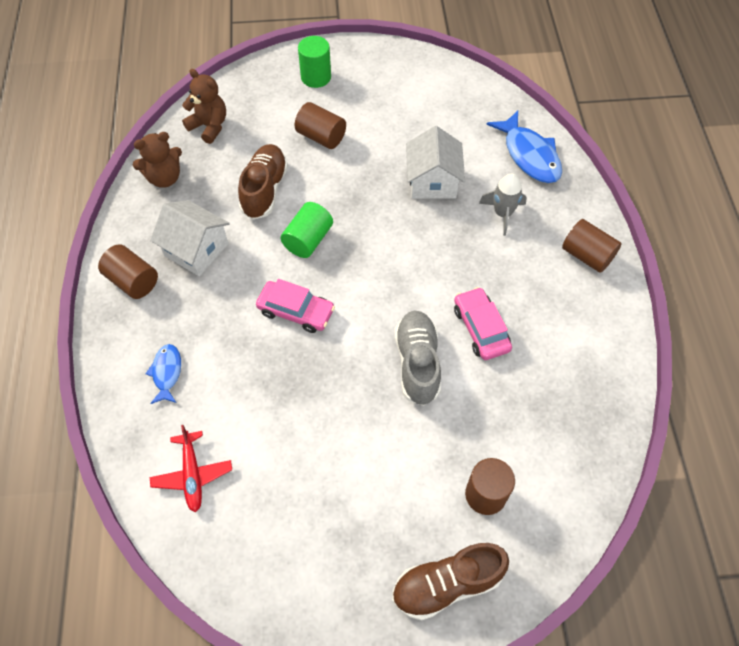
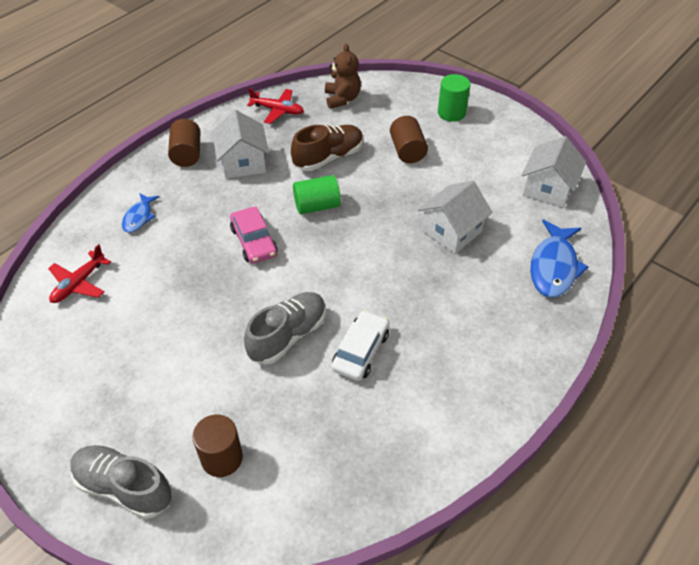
camera: 45 degrees right, 10 degrees down
(164, 178) = (277, 110): brown teddy bear -> red plane
(167, 373) = (139, 217): blue fish -> blue fish turned 150 degrees clockwise
(446, 584) = (124, 487): brown shoe -> grey shoe
(458, 94) = (548, 189): none -> white house
(481, 328) = (361, 351): pink car -> white car
(503, 214) = (478, 290): grey rocket -> none
(587, 255) = (511, 369): brown cylinder -> none

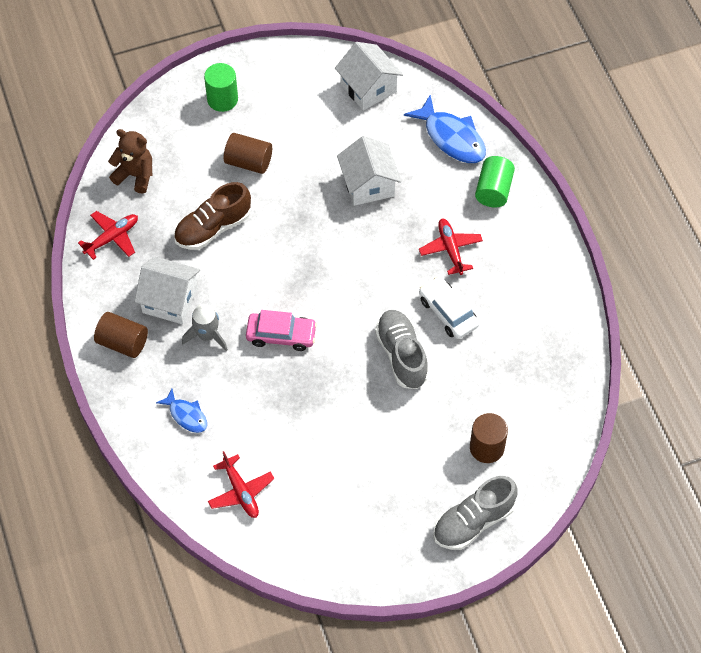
camera: 60 degrees left, 10 degrees up
(223, 197) = (207, 336): none -> grey rocket
(317, 206) = (270, 267): green cylinder -> green cylinder (493, 190)
(328, 157) = (213, 228): brown shoe -> brown shoe turned 120 degrees counterclockwise
(432, 321) = (450, 249): none -> red plane

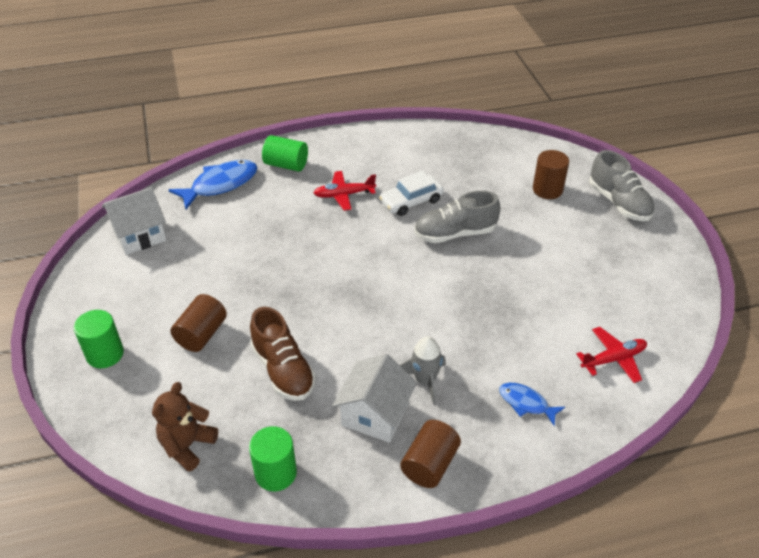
camera: 85 degrees left, 15 degrees down
(112, 237) = (276, 473): red plane -> green cylinder
(186, 415) = (526, 403): blue fish -> blue fish turned 105 degrees counterclockwise
(281, 335) = (428, 318): pink car -> none
(368, 184) = (258, 242): white house -> none

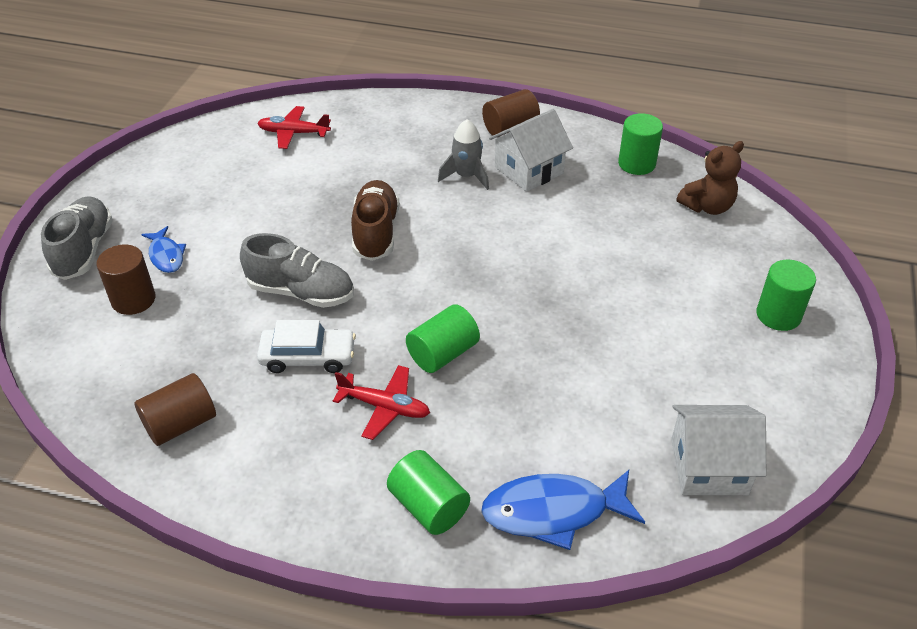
camera: 150 degrees left, 0 degrees up
(201, 334) = (662, 295): brown cylinder -> brown cylinder (180, 424)
(283, 370) = (591, 231): brown shoe -> brown shoe (376, 233)
(333, 234) = (443, 353): none -> green cylinder
(526, 403) = (398, 133): blue fish -> blue fish (166, 256)

